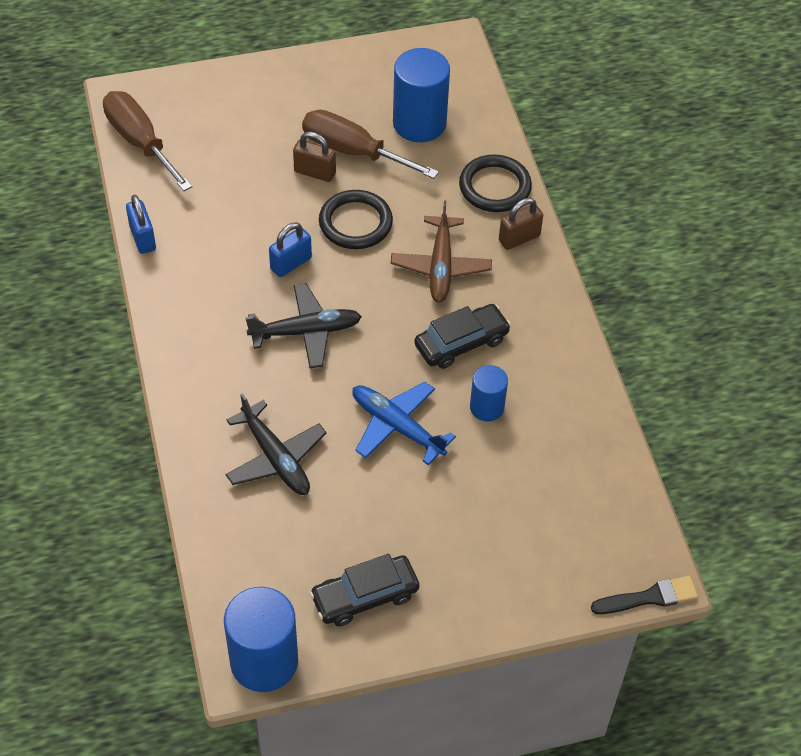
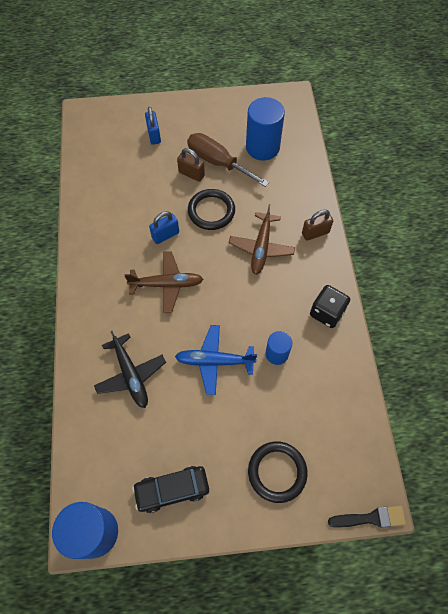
camera: 10 degrees right, 10 degrees up
(140, 142) = (87, 143): brown screwdriver -> none
(143, 238) = (76, 208): blue padlock -> blue padlock (154, 135)
(305, 332) = (166, 284): black plane -> brown plane
(397, 427) = (215, 361): blue plane -> blue plane turned 45 degrees counterclockwise
(461, 343) = (267, 304): black car -> none
(495, 187) = (304, 195): black ring -> black ring (277, 472)
(552, 345) = (327, 312): none -> black dice

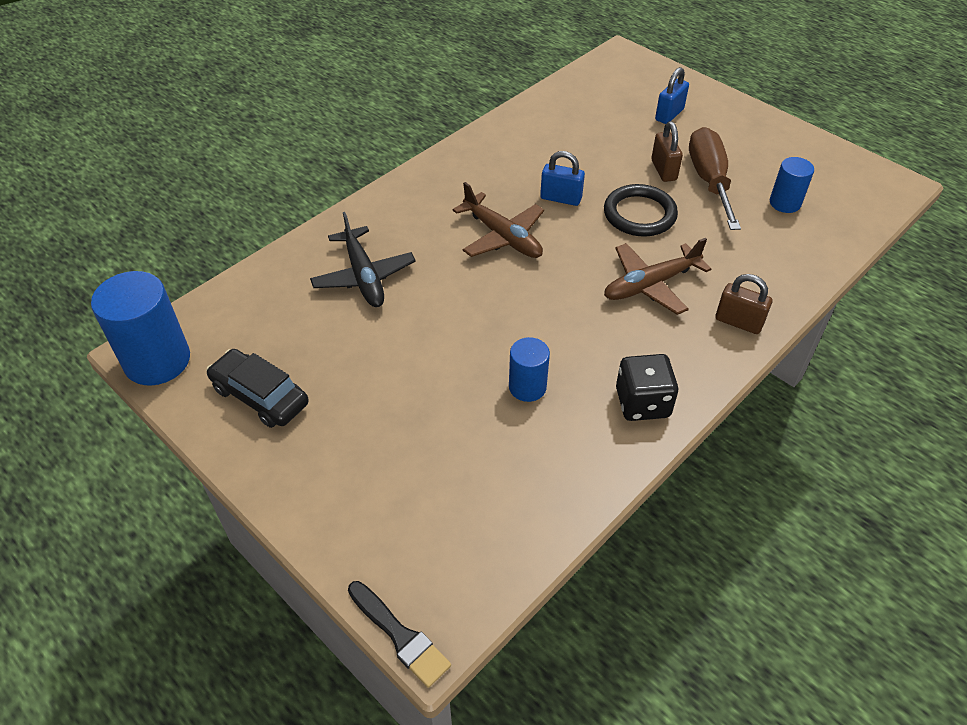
camera: 50 degrees right, 15 degrees down
(130, 374) = (363, 276): black plane -> black plane turned 45 degrees counterclockwise
(215, 361) = (454, 335): blue plane -> none
(262, 147) = (785, 203): blue cylinder -> blue cylinder, size x0.57
(277, 472) = (371, 485): black ring -> none

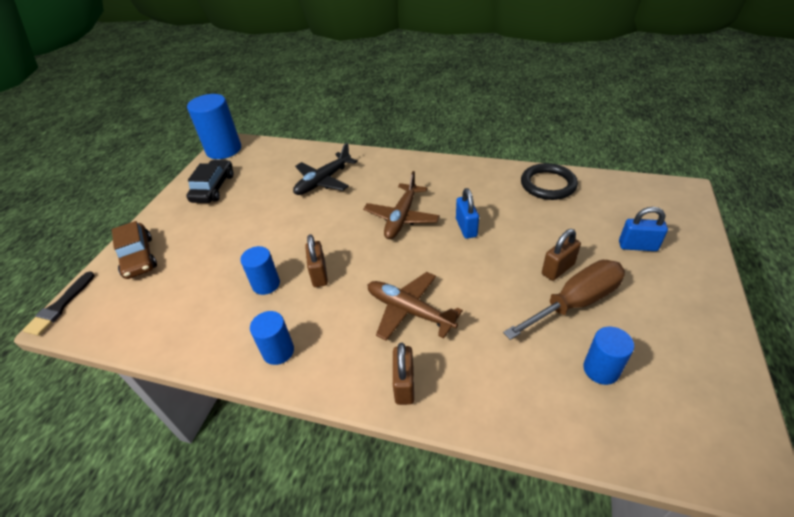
camera: 65 degrees right, 5 degrees down
(359, 518) = (138, 257): none -> brown car
(545, 335) = (319, 274): none -> brown padlock
(639, 214) = (487, 275): black ring -> black ring (548, 184)
(642, 403) = (278, 351): black dice -> blue cylinder

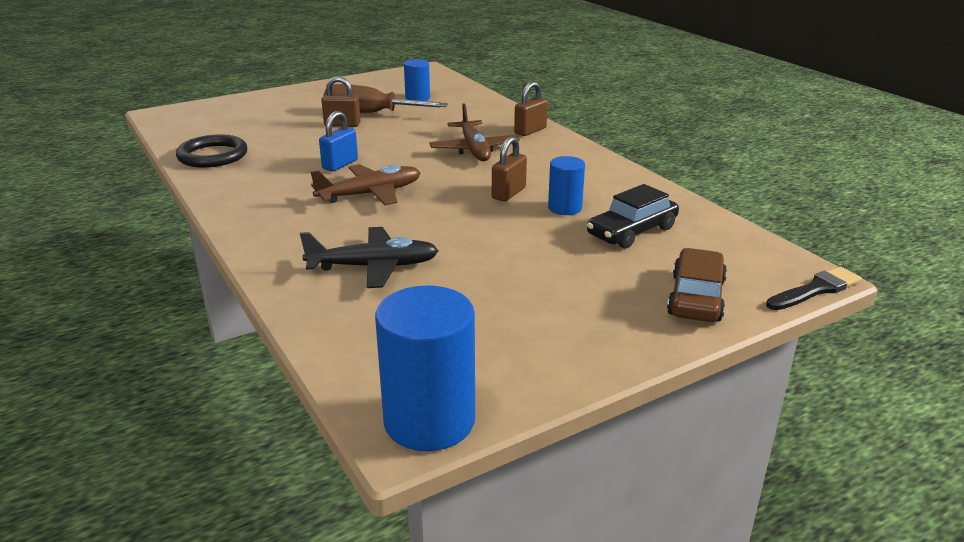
camera: 140 degrees left, 15 degrees down
(213, 188) = (523, 343): black car -> black car (631, 231)
(278, 351) = (596, 171): blue cylinder -> none
(637, 246) = (272, 112): blue padlock -> none

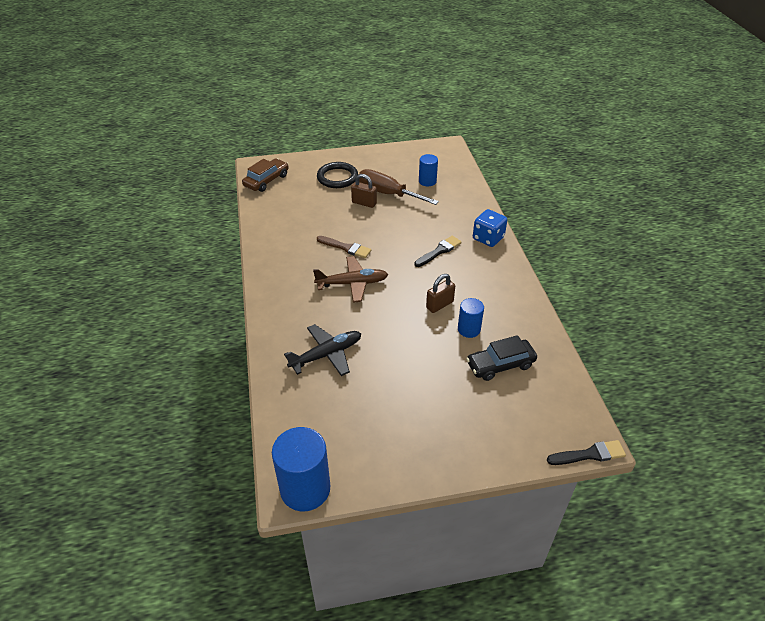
camera: 20 degrees right, 15 degrees up
(213, 156) = (272, 220): black ring -> black ring (337, 177)
(340, 164) = (346, 248): blue padlock -> brown brush
(373, 267) = (326, 355): black plane -> black plane turned 45 degrees counterclockwise
(474, 149) = (439, 251): brown plane -> black brush
(530, 131) = (488, 238): brown padlock -> blue dice
(696, 297) = (506, 438): brown car -> brown car (266, 180)

